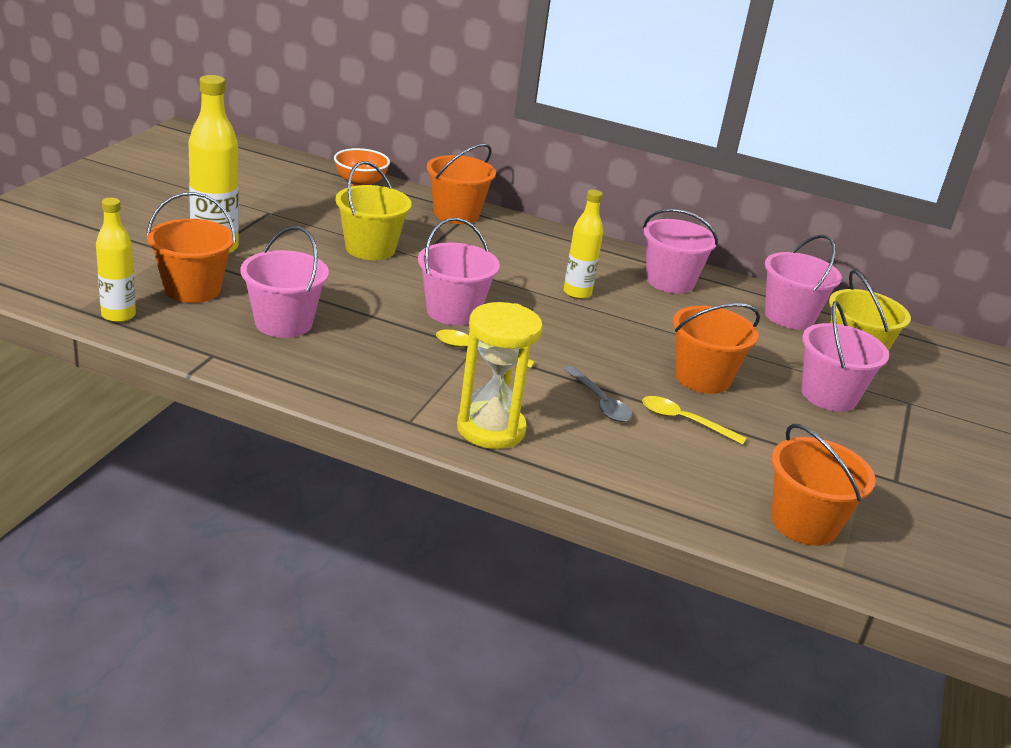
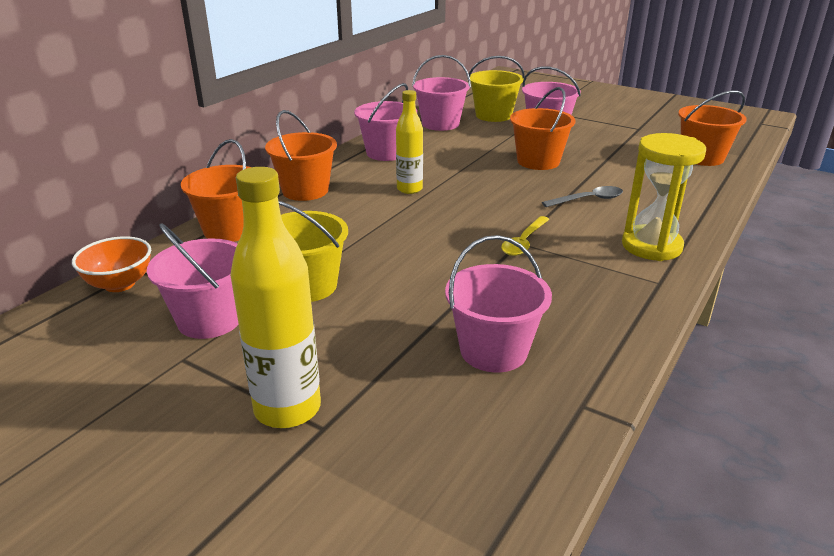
camera: 75 degrees left, 0 degrees up
(118, 315) = (500, 502): yellow bottle -> none
(192, 289) = (414, 427): orange bucket -> orange bucket (305, 190)
(453, 311) = (451, 247): pink bucket -> pink bucket (210, 319)
(684, 421) = (601, 175): yellow spoon -> none

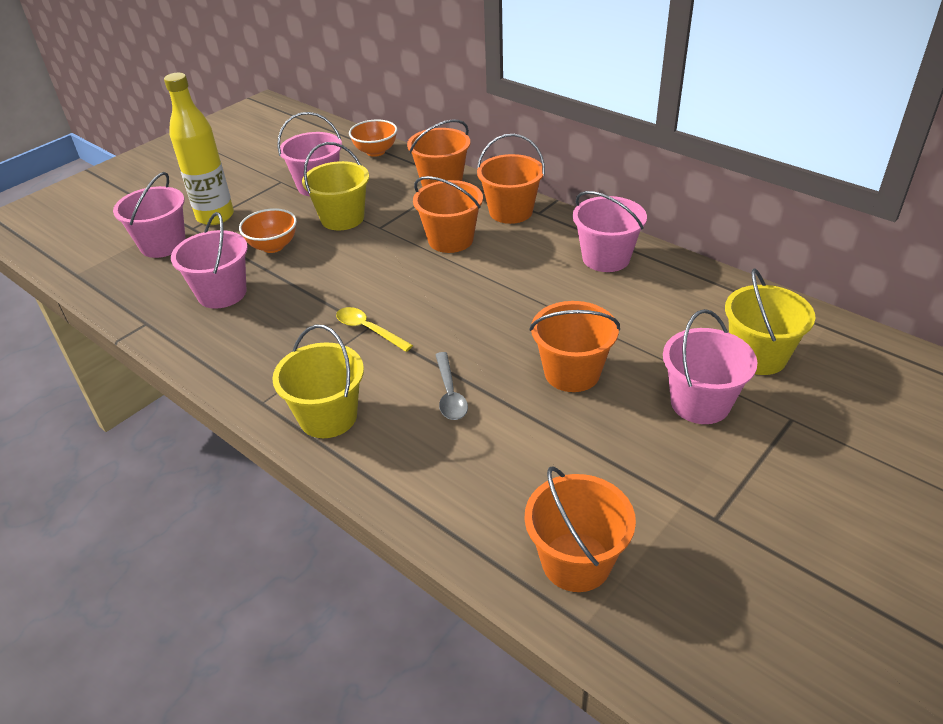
camera: 100 degrees right, 10 degrees up
(359, 216) = (450, 240): none -> orange bucket
(376, 330) = (273, 246): none -> orange bowl
(409, 189) = (503, 269): yellow bottle -> none
(440, 124) = (712, 303): pink bucket -> pink bucket (163, 245)
(651, 246) = (328, 417): yellow hourglass -> yellow bucket

